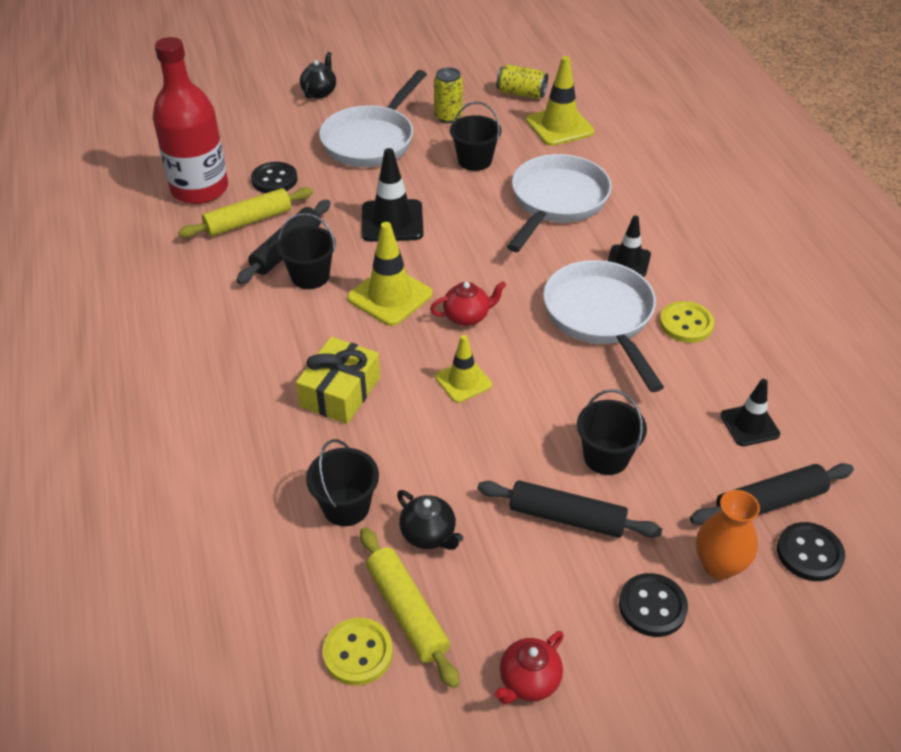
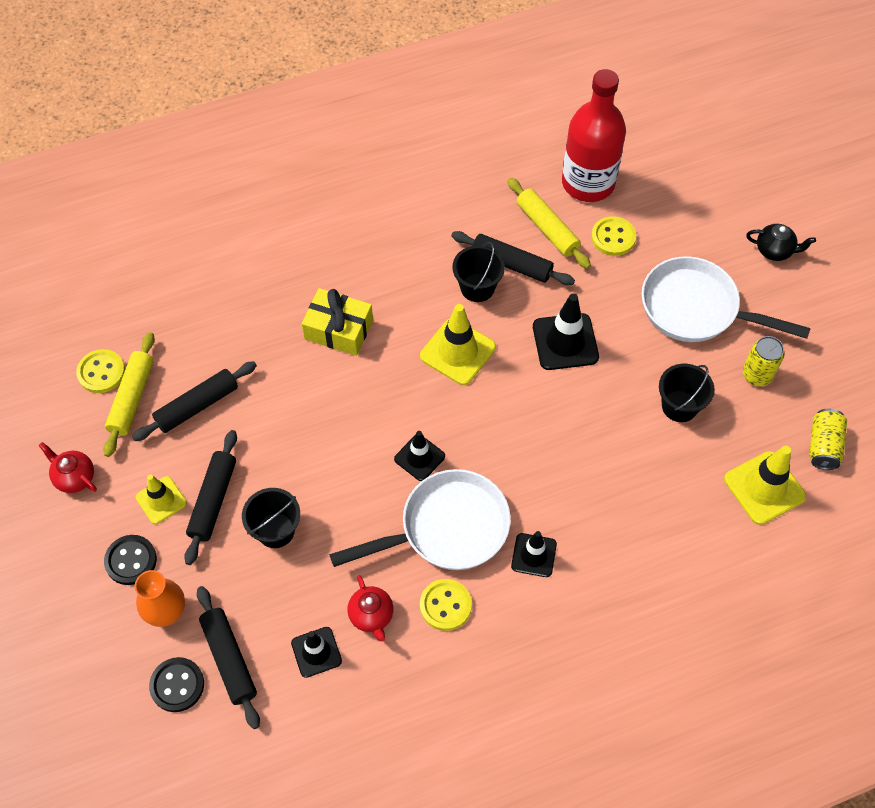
camera: 85 degrees right, 15 degrees up
(274, 180) = (613, 237): black button -> yellow button
(346, 507) = (223, 349): black bucket -> none
(407, 612) = (132, 398): yellow rolling pin -> yellow rolling pin turned 45 degrees counterclockwise
(429, 535) = (197, 406): black teapot -> black rolling pin
(463, 381) = (356, 418): yellow traffic cone -> yellow traffic cone (161, 500)
(467, 316) = (437, 415): red teapot -> red teapot (371, 616)
(518, 333) = (419, 457): none -> black traffic cone
(556, 202) = (620, 487): white pan -> none

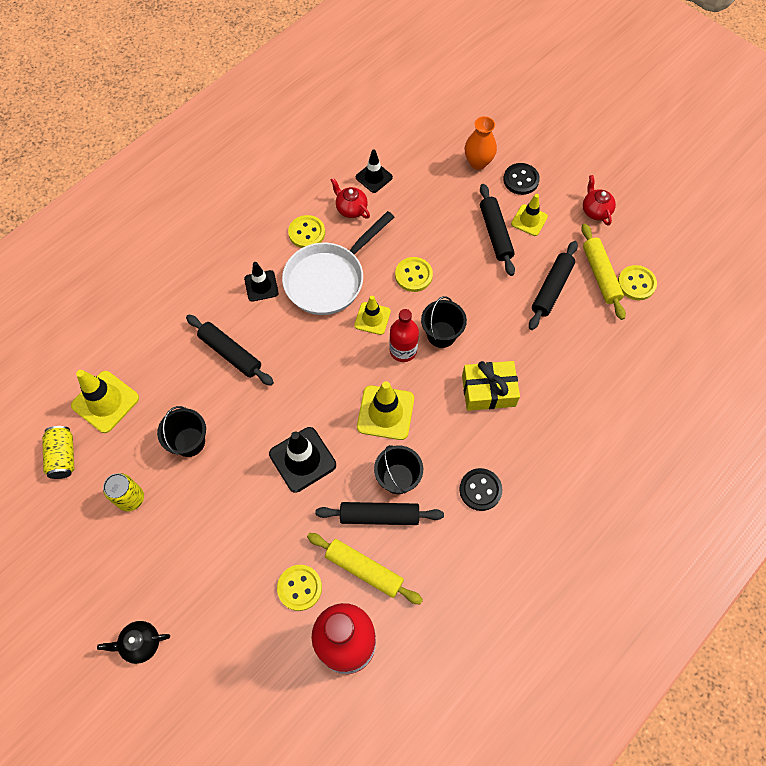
camera: 155 degrees right, 5 degrees up
(74, 477) = (595, 211): red teapot -> red teapot turned 120 degrees counterclockwise
(177, 685) = (445, 131): black button -> black button (480, 490)
(229, 659) = (423, 154): black rolling pin -> black rolling pin (230, 353)
(275, 530) = (442, 232): black bucket -> black bucket (441, 334)
(343, 489) = (413, 275): none -> yellow button
(404, 407) = (403, 350): none -> red bottle
(419, 457) = (372, 318): black traffic cone -> yellow traffic cone
(696, 309) = (199, 542): white pan -> none

